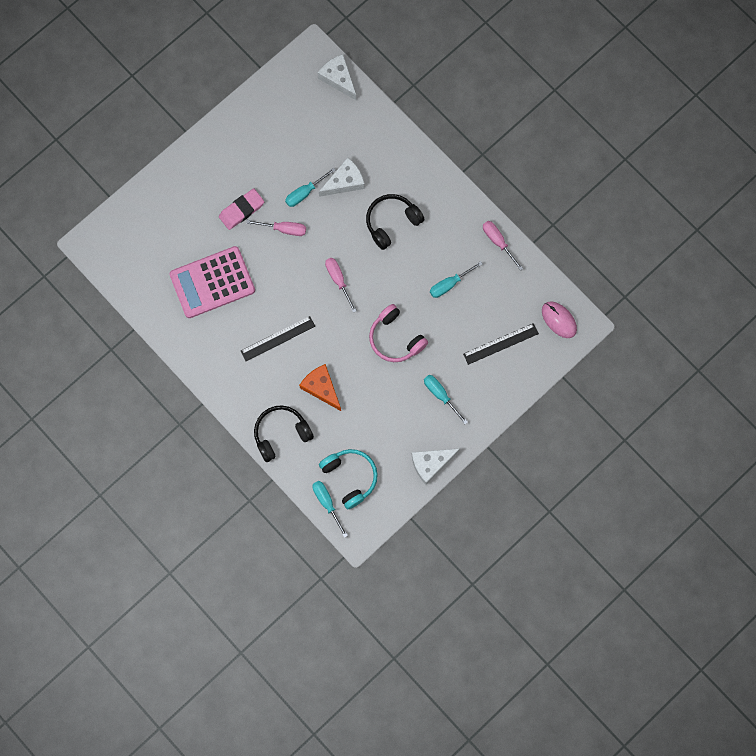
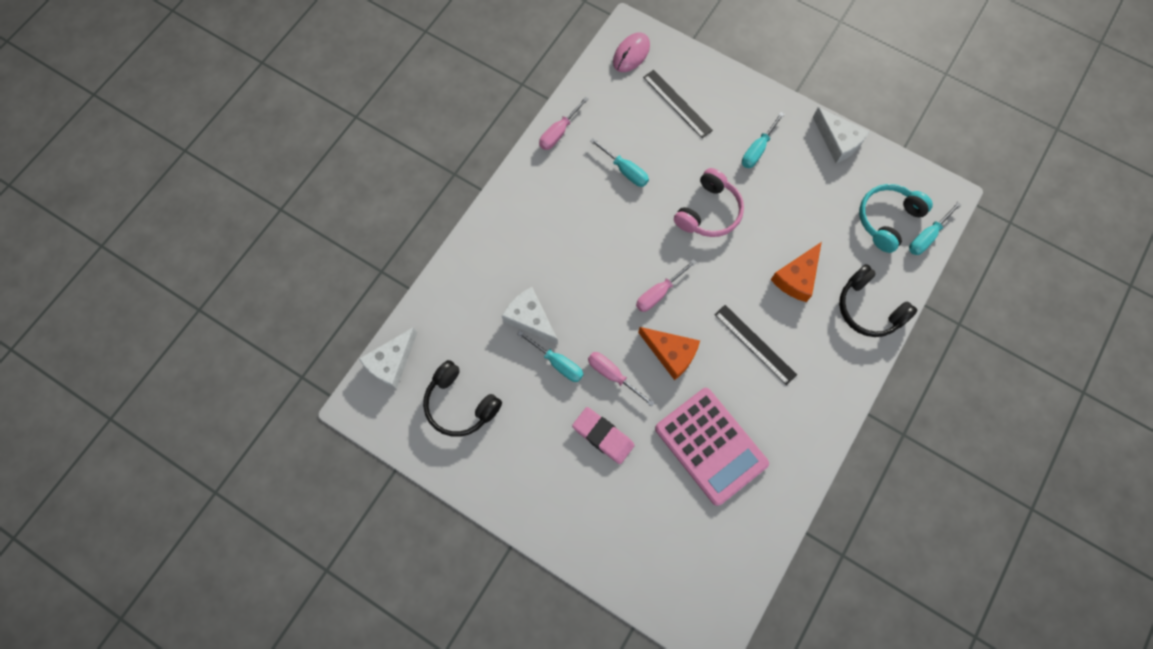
camera: 105 degrees left, 5 degrees down
(284, 229) = (613, 375): pink screwdriver -> pink screwdriver turned 45 degrees counterclockwise
(288, 275) = (671, 353): none -> orange cheese
(391, 222) = (567, 251): black headphones -> black headphones (460, 404)

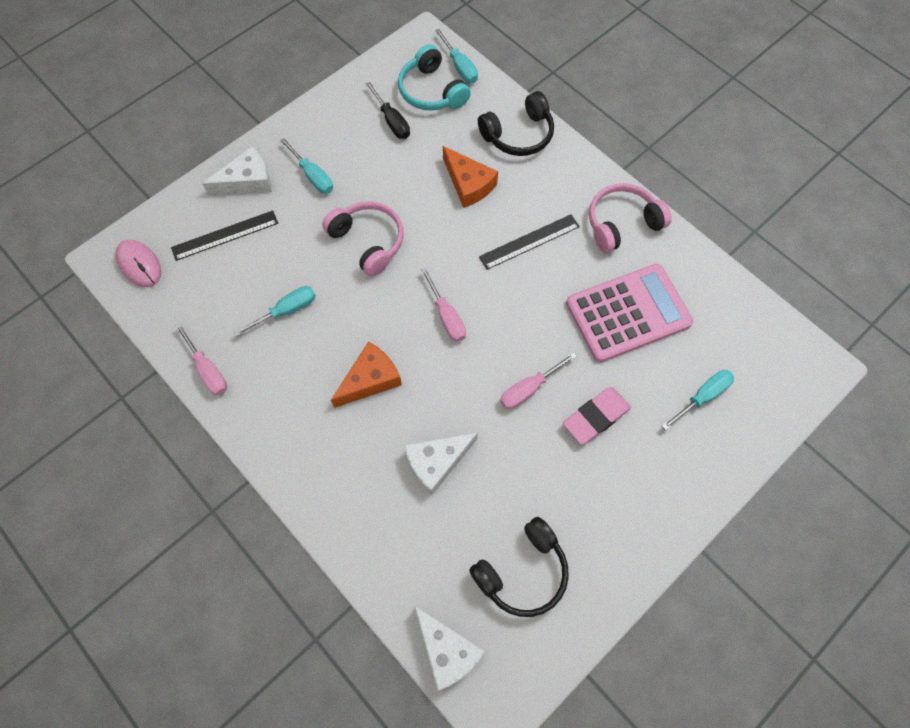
camera: 75 degrees left, 5 degrees down
(557, 362) = (499, 445): turquoise screwdriver -> turquoise screwdriver (702, 397)
(671, 353) = (519, 323): orange cheese -> orange cheese (370, 379)
(804, 423) = (622, 223): none -> pink headphones
(838, 141) = (332, 104): white cheese -> white cheese (247, 181)
(840, 195) = (392, 121): none -> black screwdriver

